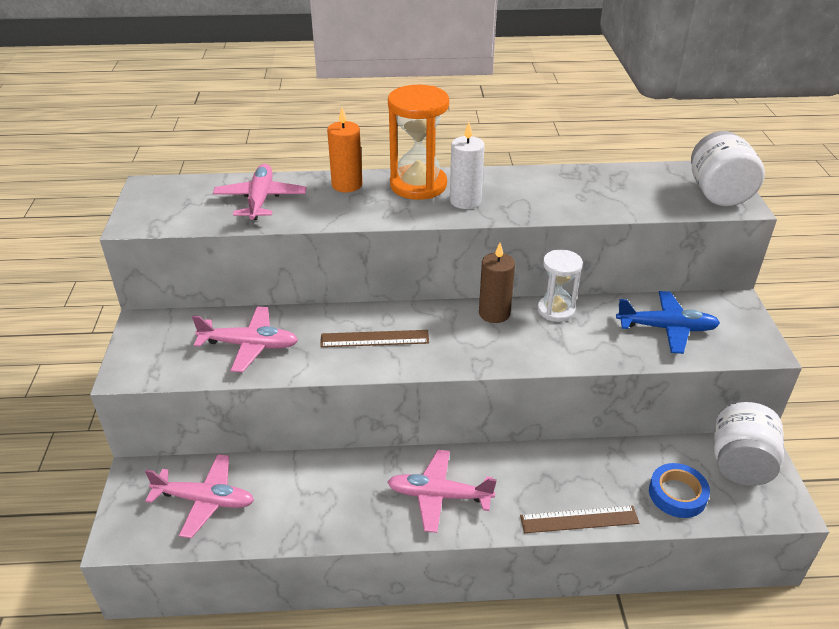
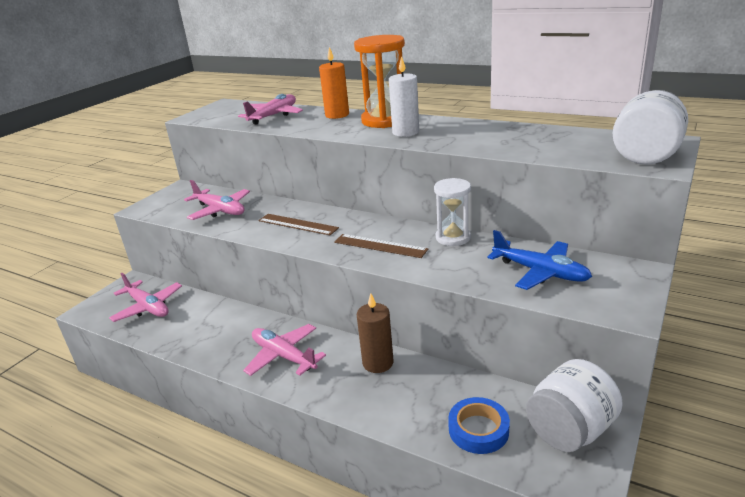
camera: 35 degrees right, 10 degrees down
(494, 313) = (400, 229): brown candle -> brown candle (378, 363)
(579, 520) = (370, 413): brown ruler -> brown ruler (380, 246)

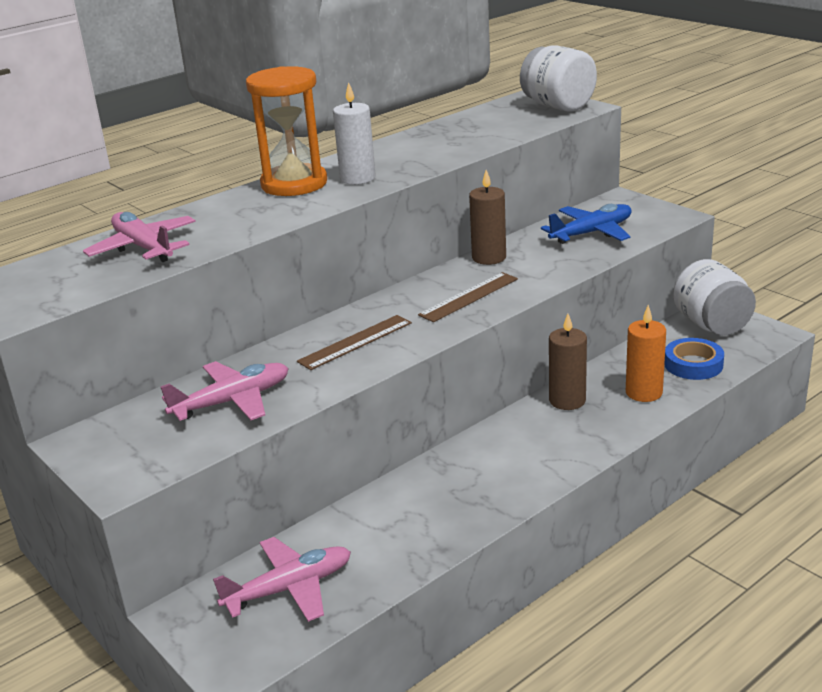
camera: 70 degrees left, 0 degrees up
(283, 356) = (513, 462): pink plane -> none
(337, 115) = (220, 207): orange candle -> orange candle (644, 392)
(453, 237) = (489, 257): white hourglass -> brown candle

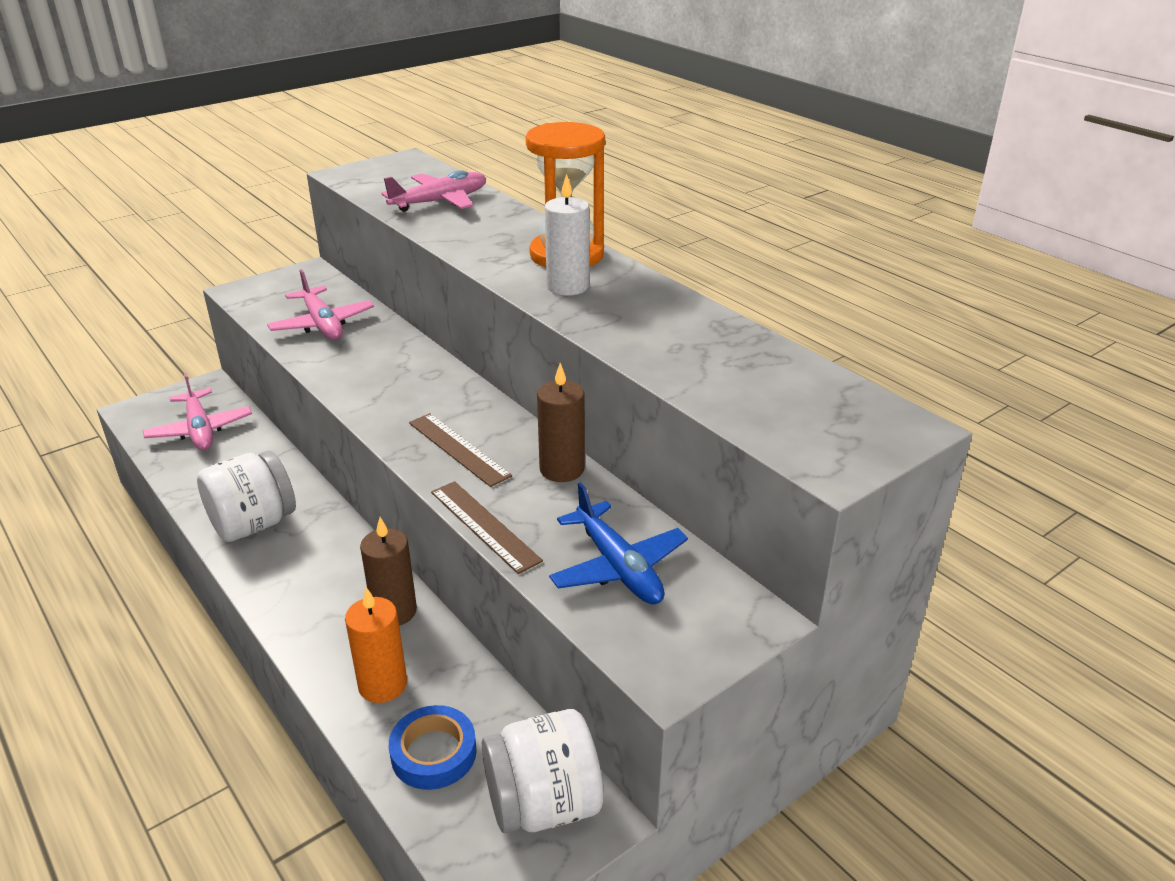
camera: 90 degrees right, 5 degrees up
(355, 342) = (392, 378): brown ruler -> brown ruler (484, 525)
(558, 106) = (836, 442): white jar -> white jar (253, 524)

